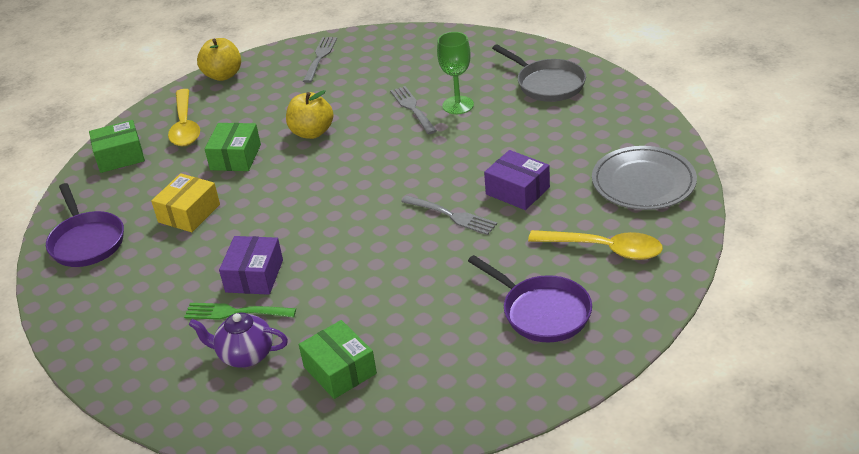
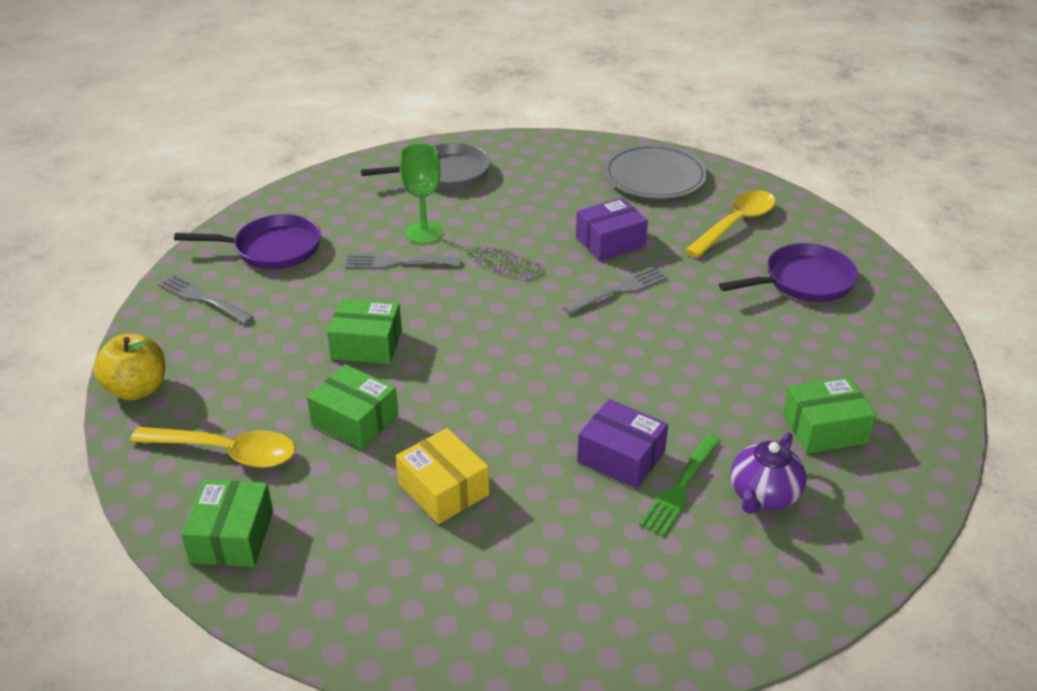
camera: 70 degrees left, 0 degrees up
(86, 241) = (421, 612): purple pan -> purple pan (272, 249)
(312, 132) = (367, 344): yellow apple -> green box

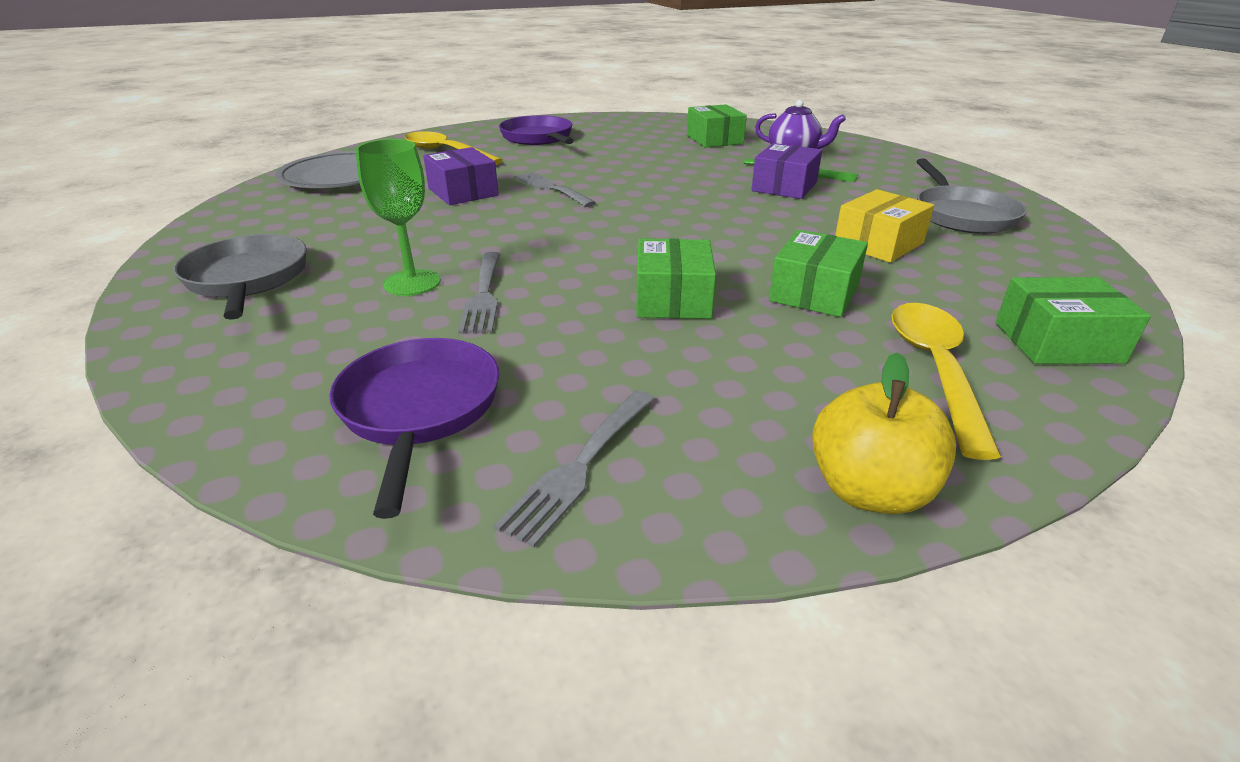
camera: 95 degrees left, 5 degrees down
(512, 590) = (961, 215): none -> grey pan

